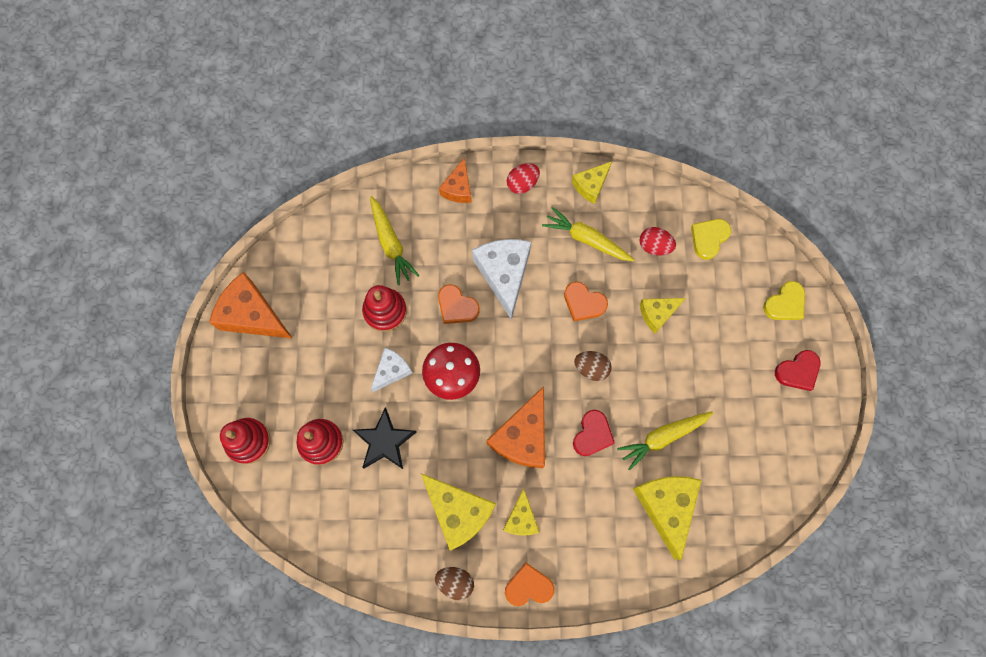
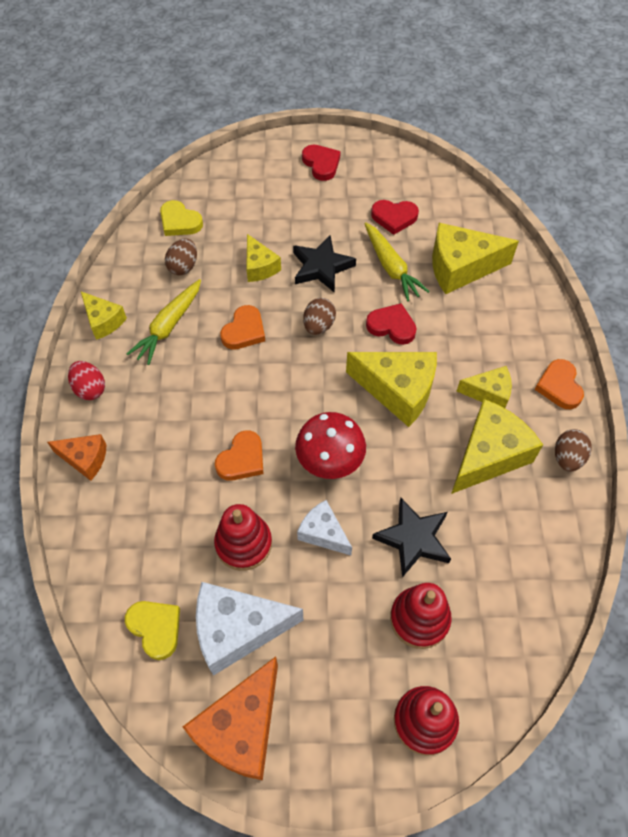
camera: 90 degrees left, 15 degrees down
(391, 243) = (151, 539): yellow carrot -> none
(504, 274) = (204, 408): white cheese -> white cheese (238, 629)
(522, 436) = (398, 391): orange cheese -> yellow cheese
(654, 246) = (183, 266): red egg -> brown egg
(660, 371) = (321, 267): none -> black star
(728, 443) = (394, 218): none -> red heart
(785, 304) = (253, 169): yellow heart -> yellow heart (155, 628)

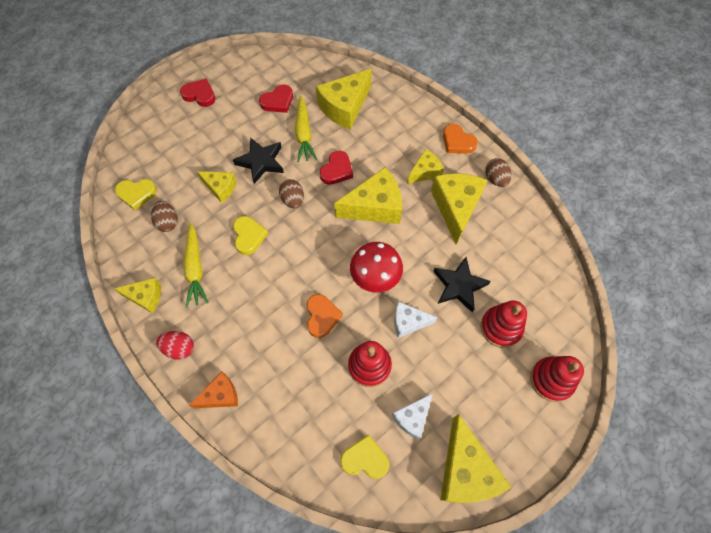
camera: 40 degrees left, 5 degrees up
(238, 629) = (412, 418): white cheese -> white cheese, size x0.58
(241, 728) = (465, 470): orange cheese -> yellow cheese
(244, 331) = (249, 236): orange heart -> yellow heart
(391, 267) = (304, 134): yellow carrot -> yellow carrot turned 60 degrees clockwise
(392, 326) = (337, 170): red heart -> red heart turned 135 degrees clockwise

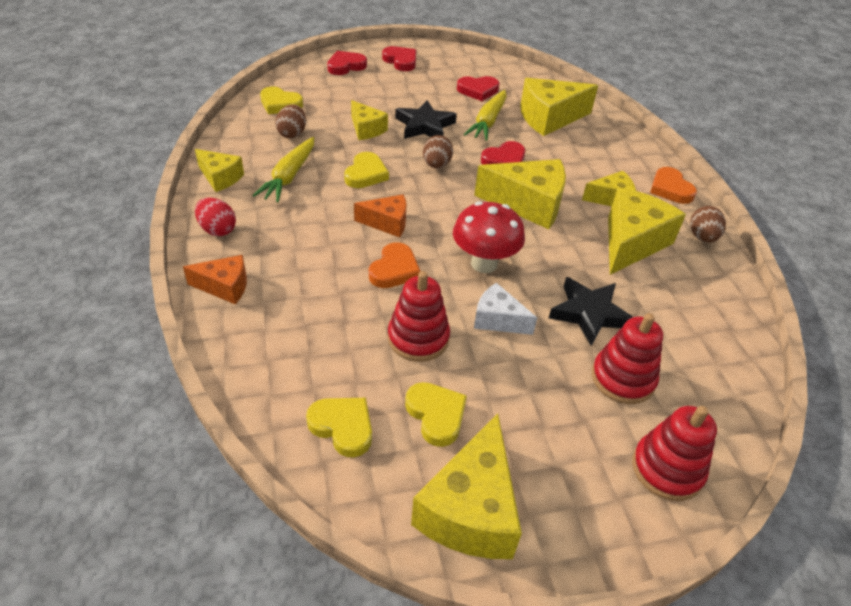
camera: 25 degrees right, 20 degrees down
(160, 122) = (346, 66): none -> red heart
(292, 276) = (387, 223): none -> orange cheese
(412, 418) = (436, 415): white cheese -> yellow heart

